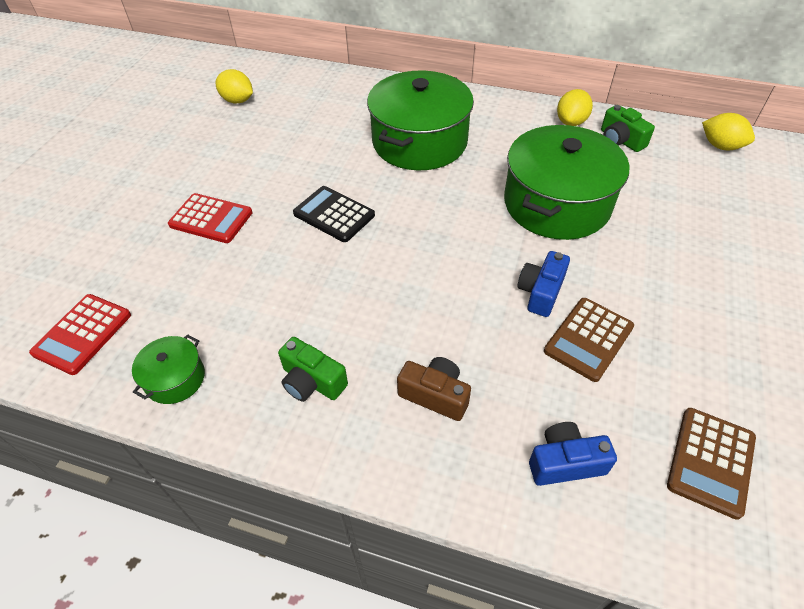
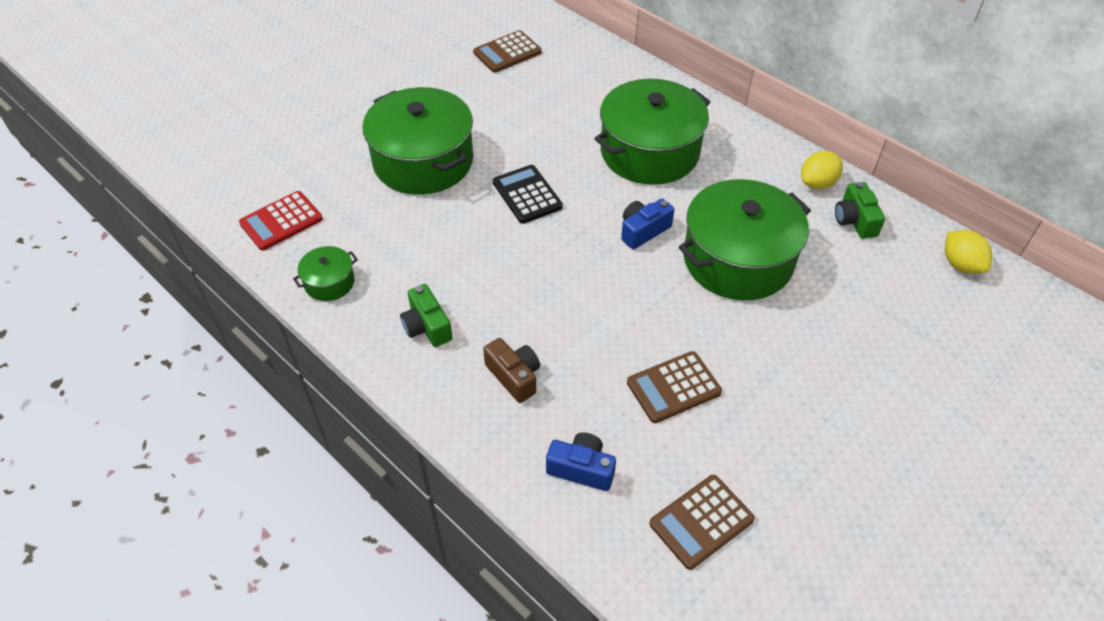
camera: 25 degrees right, 0 degrees up
(211, 219) = (423, 161): red calculator -> green pot
(237, 100) = (507, 52): yellow lemon -> brown calculator
(540, 292) = (661, 332): blue camera -> blue camera (643, 231)

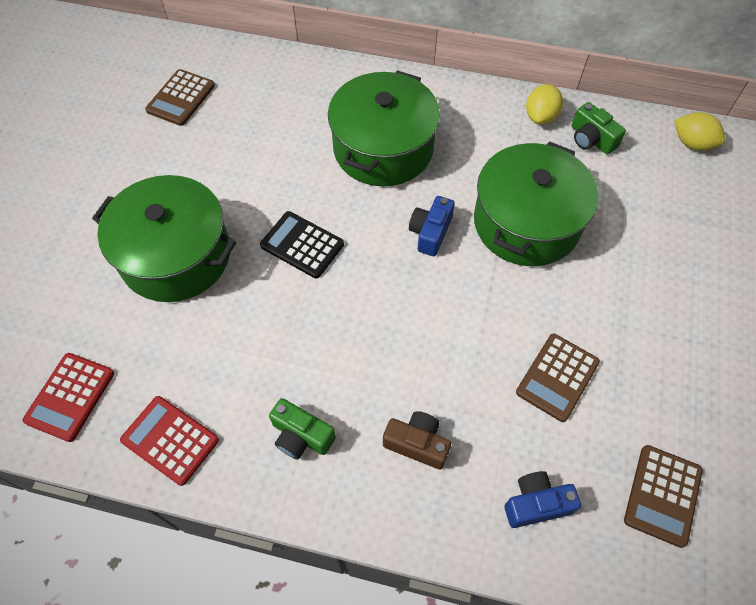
camera: 30 degrees left, 10 degrees up
(329, 282) = (170, 440): green pot -> red calculator

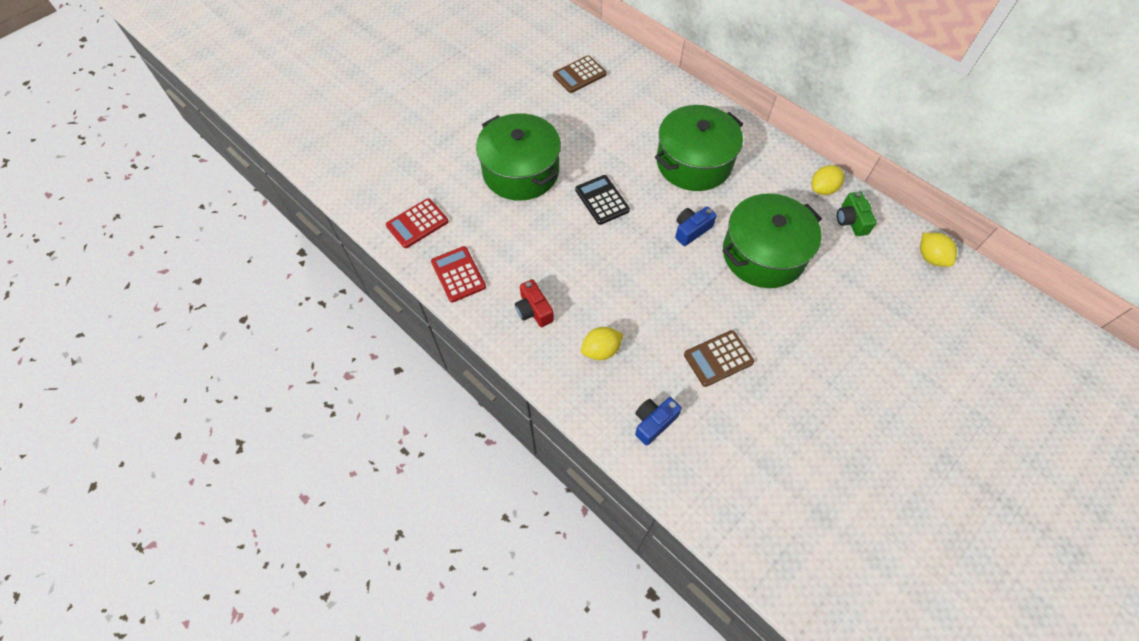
camera: 30 degrees right, 0 degrees up
(301, 436) = (534, 310): green camera -> red camera
(417, 444) = (601, 350): brown camera -> yellow lemon
(536, 504) = (653, 422): blue camera -> blue camera turned 60 degrees counterclockwise
(662, 495) = (741, 462): brown calculator -> none

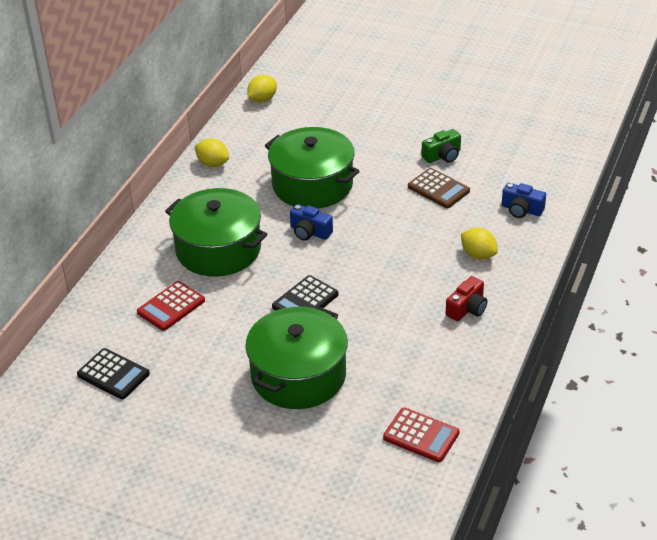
camera: 110 degrees left, 20 degrees down
(458, 274) = (463, 376): red calculator -> red calculator (171, 306)
(579, 75) = (113, 374): brown calculator -> black calculator
(851, 220) = (244, 143): green camera -> green camera (442, 156)

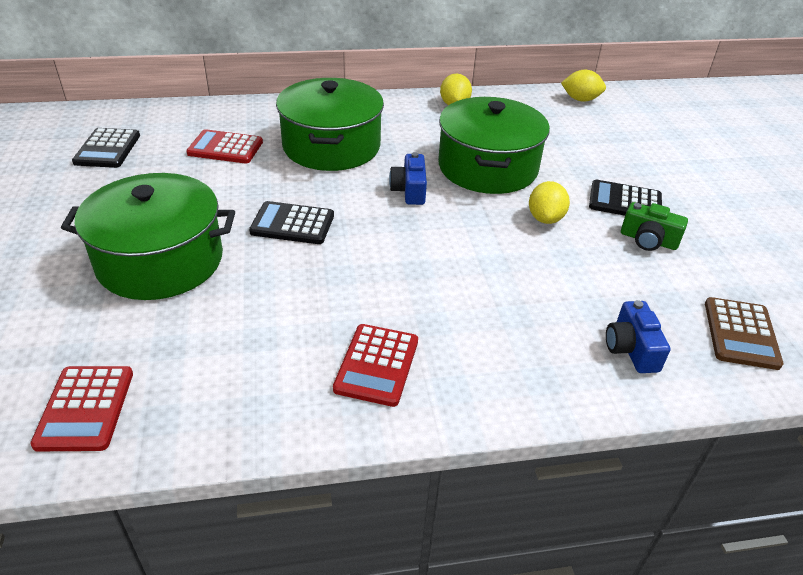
camera: 55 degrees right, 0 degrees up
(399, 145) = (625, 202): none -> black calculator
(438, 189) = (584, 257): brown calculator -> brown calculator (740, 333)
(467, 308) = (377, 365): red camera -> red calculator
(478, 255) = (495, 337): yellow lemon -> yellow lemon (545, 218)

